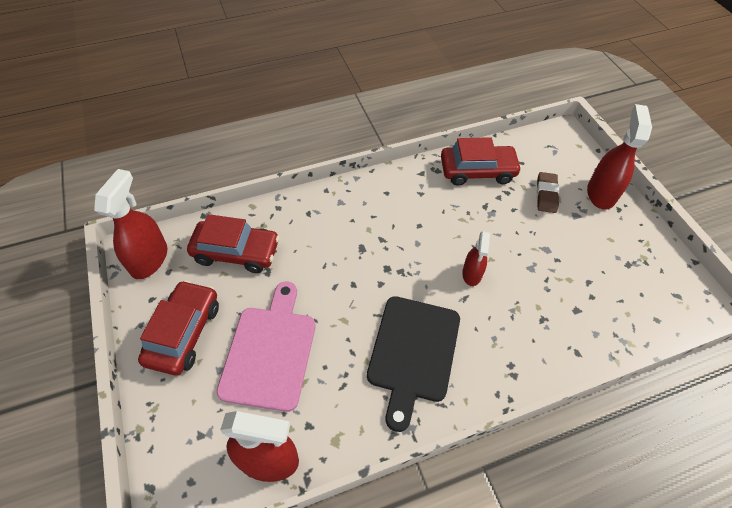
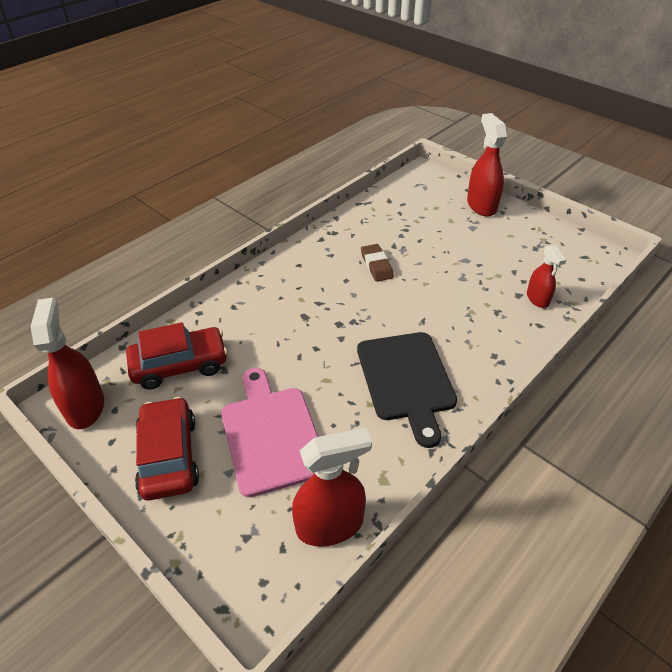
camera: 25 degrees left, 10 degrees down
(472, 274) = (417, 300): red spray bottle -> red spray bottle (537, 299)
(477, 171) = (369, 222): red car -> none
(546, 194) = (439, 220): brown eraser -> brown eraser (376, 265)

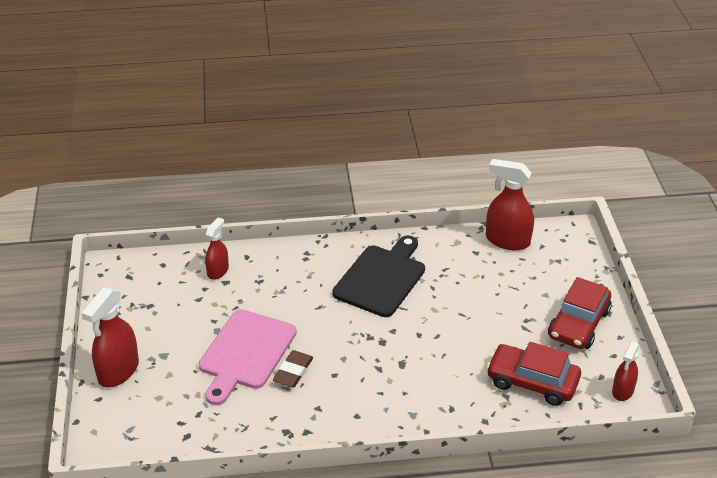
camera: 140 degrees left, 5 degrees down
(85, 407) = (622, 391): red spray bottle -> red spray bottle, size x0.61
(271, 434) = (502, 299): pink cutting board -> pink cutting board (245, 353)

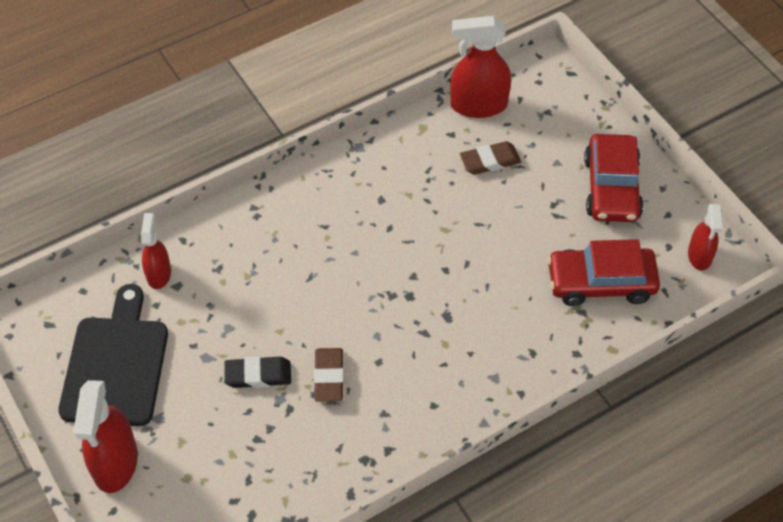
camera: 25 degrees left, 15 degrees up
(245, 353) = (258, 375): pink cutting board -> black eraser
(381, 278) = (362, 210): black cutting board -> black cutting board (116, 365)
(494, 277) = (490, 161): none -> brown eraser

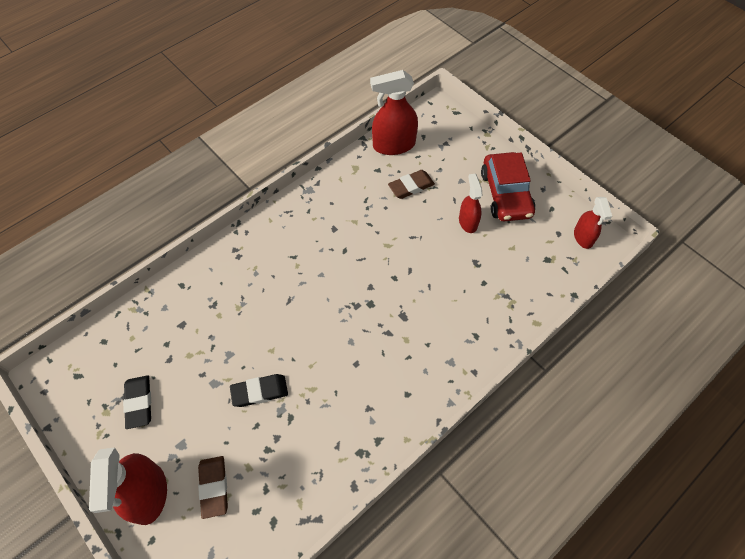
camera: 10 degrees left, 5 degrees up
(116, 365) = (139, 403): black cutting board -> black eraser
(159, 274) = (165, 317): red spray bottle -> red spray bottle (468, 222)
(329, 377) = (318, 384): brown eraser -> brown eraser (214, 487)
(601, 283) = (515, 270): red car -> none

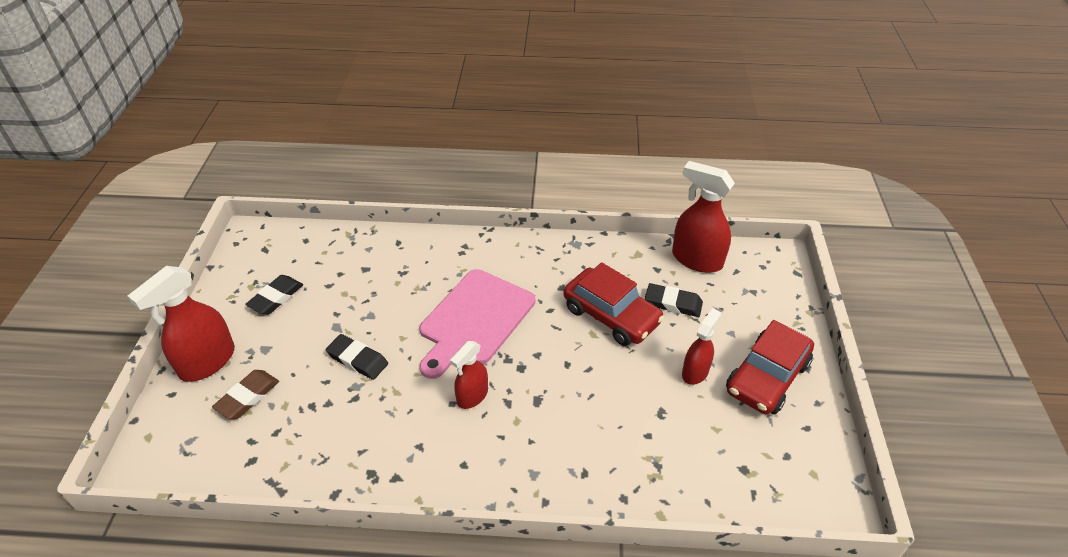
camera: 45 degrees right, 15 degrees down
(305, 297) = (474, 320): none -> pink cutting board
(385, 223) = (611, 315): none -> red car
(411, 186) = (673, 303): brown eraser -> black eraser
(583, 237) = (813, 482): red spray bottle -> red spray bottle (472, 396)

